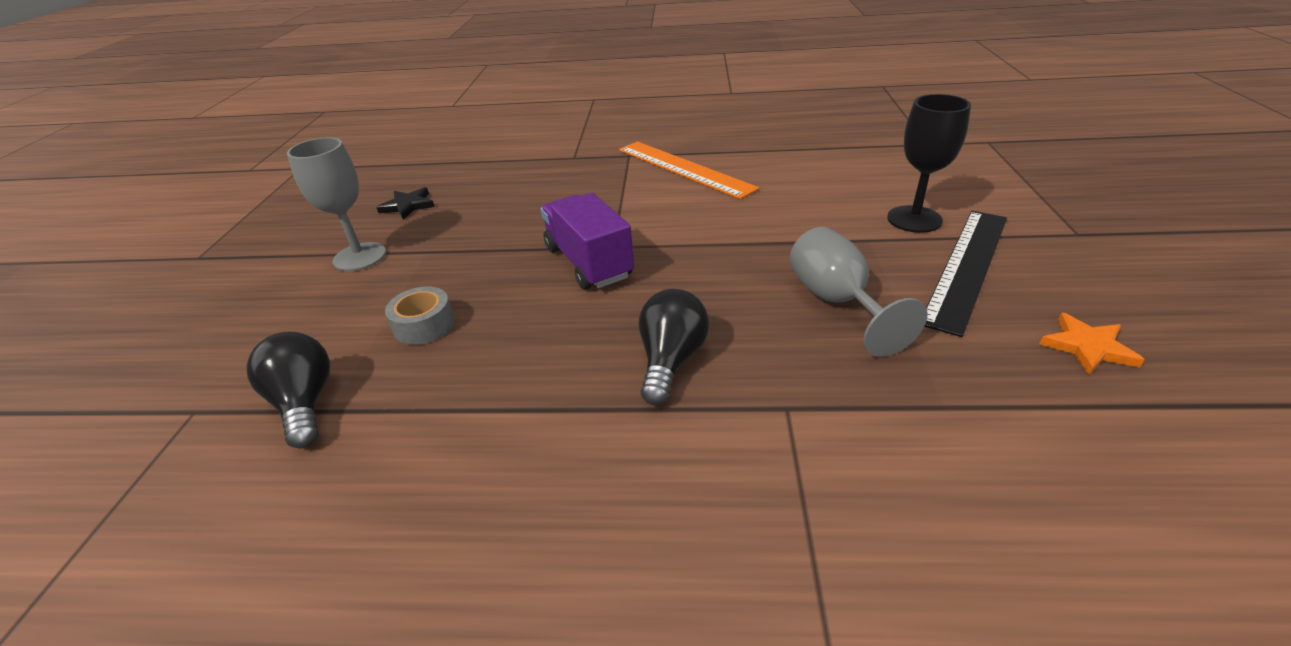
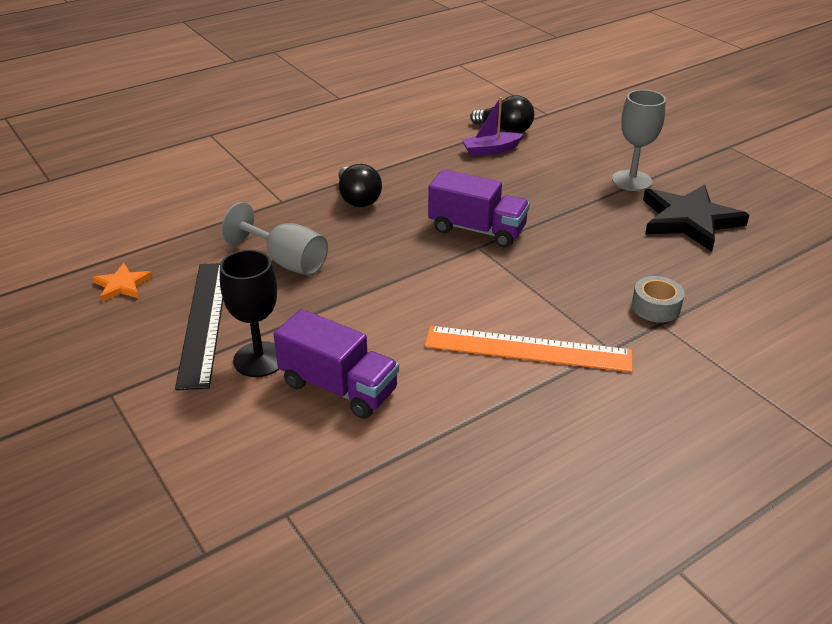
camera: 140 degrees right, 0 degrees up
(393, 370) = (491, 150): none -> purple boat
(408, 206) = (689, 220): black star -> black star, size x2.03
(424, 325) = (513, 168): grey tape -> grey tape (655, 307)
(852, 185) = (338, 387): none -> purple truck

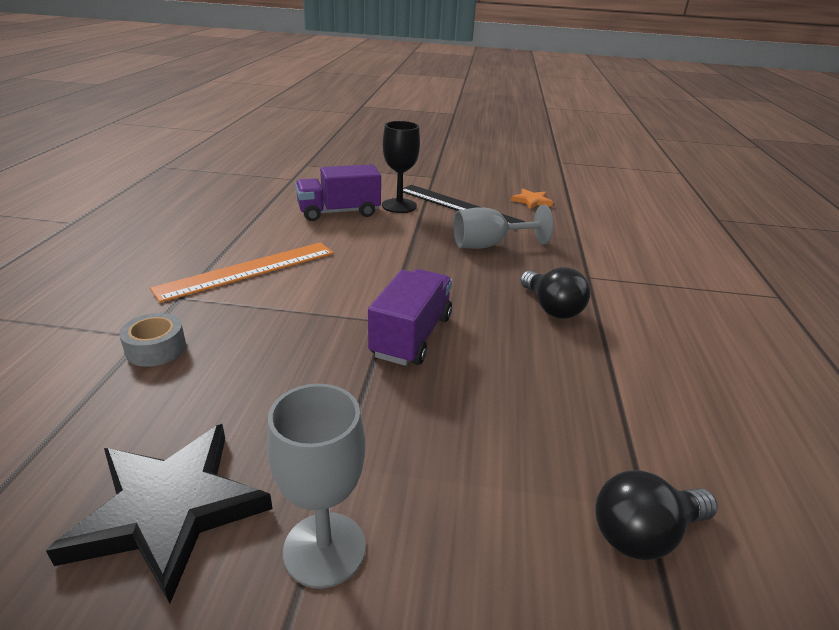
camera: 130 degrees right, 5 degrees down
(357, 199) = (551, 308): black light bulb -> black light bulb turned 135 degrees counterclockwise
(477, 230) = (411, 336): purple truck -> purple truck turned 135 degrees clockwise
(491, 150) = (580, 463): purple boat -> none

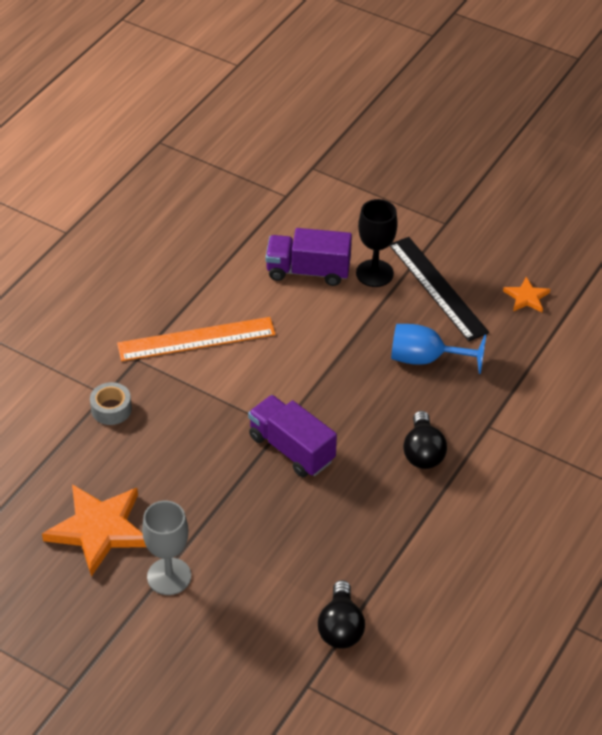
camera: 25 degrees right, 15 degrees up
(169, 509) = (99, 529): black star -> orange star
(411, 336) = (291, 449): purple truck -> purple truck turned 90 degrees counterclockwise
(489, 245) = (426, 359): grey goblet -> blue goblet
(643, 533) = (340, 627): black light bulb -> black light bulb turned 90 degrees counterclockwise

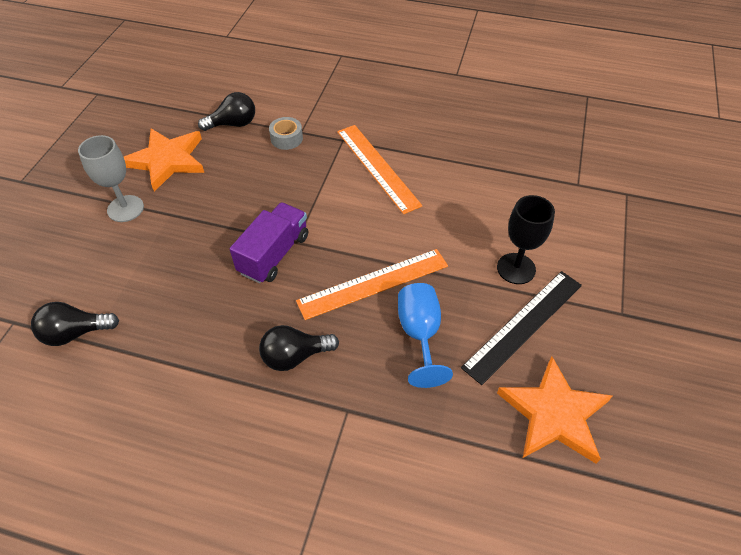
camera: 75 degrees right, 5 degrees up
(59, 456) = (233, 124): none -> black light bulb
(308, 271) = (492, 219): purple truck -> none
(357, 378) = (373, 283): none -> orange ruler
(526, 297) = (554, 414): orange star -> orange star, size x2.03

